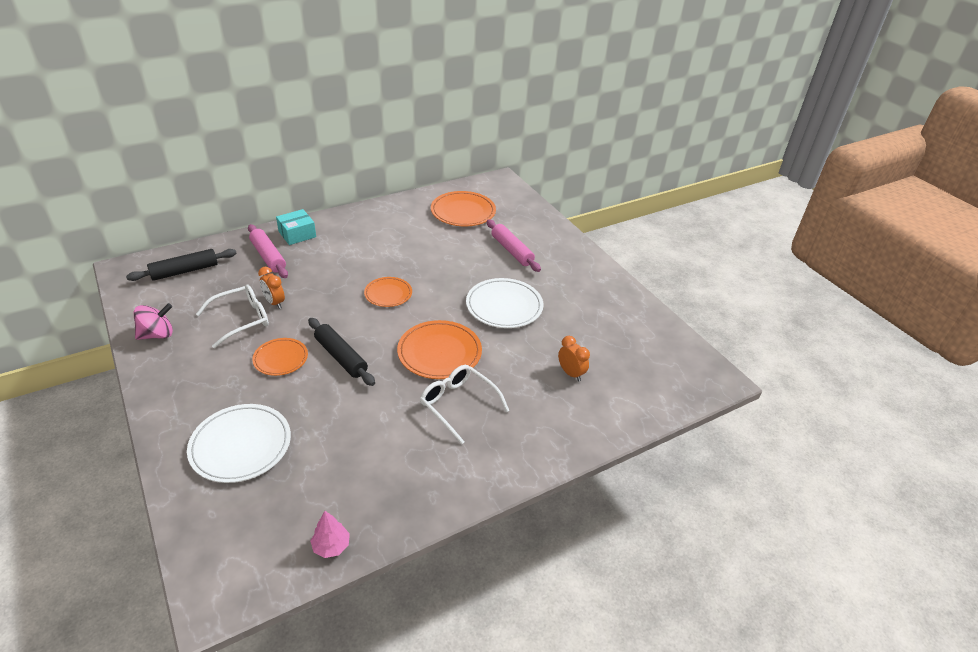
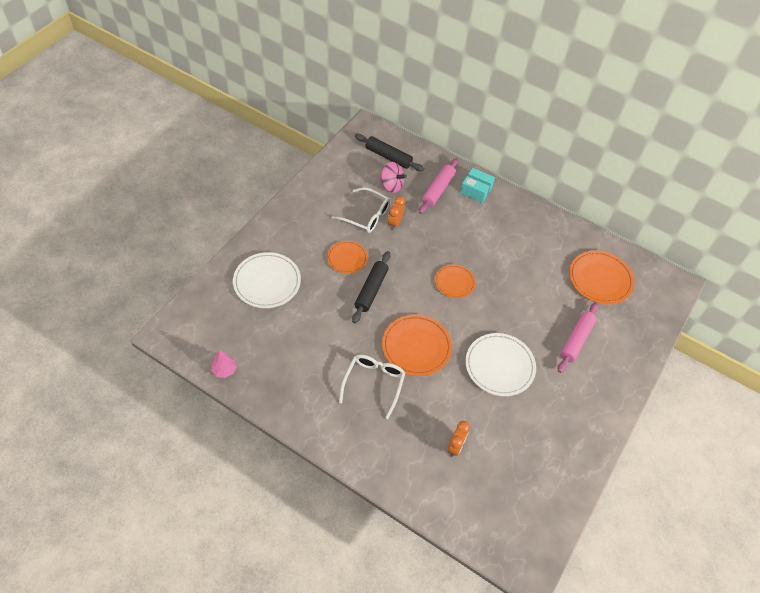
camera: 60 degrees right, 15 degrees up
(157, 335) = (324, 184): pink spinning top -> pink spinning top (391, 185)

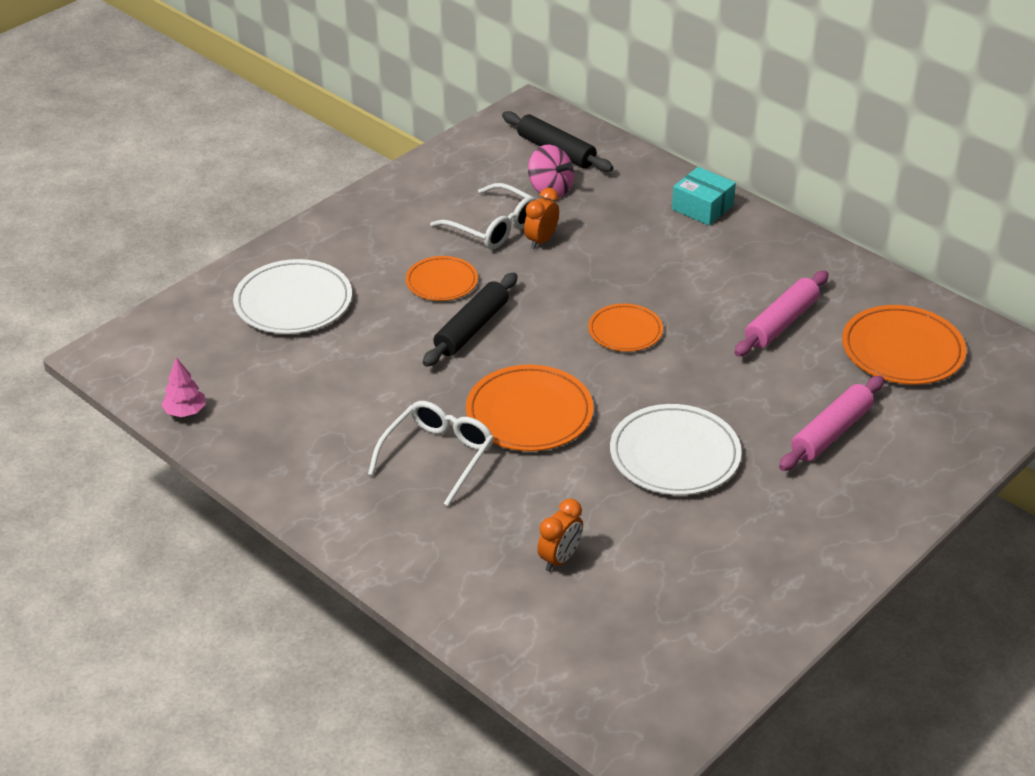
camera: 15 degrees right, 15 degrees down
(438, 190) = (632, 202): pink rolling pin -> pink rolling pin (781, 323)

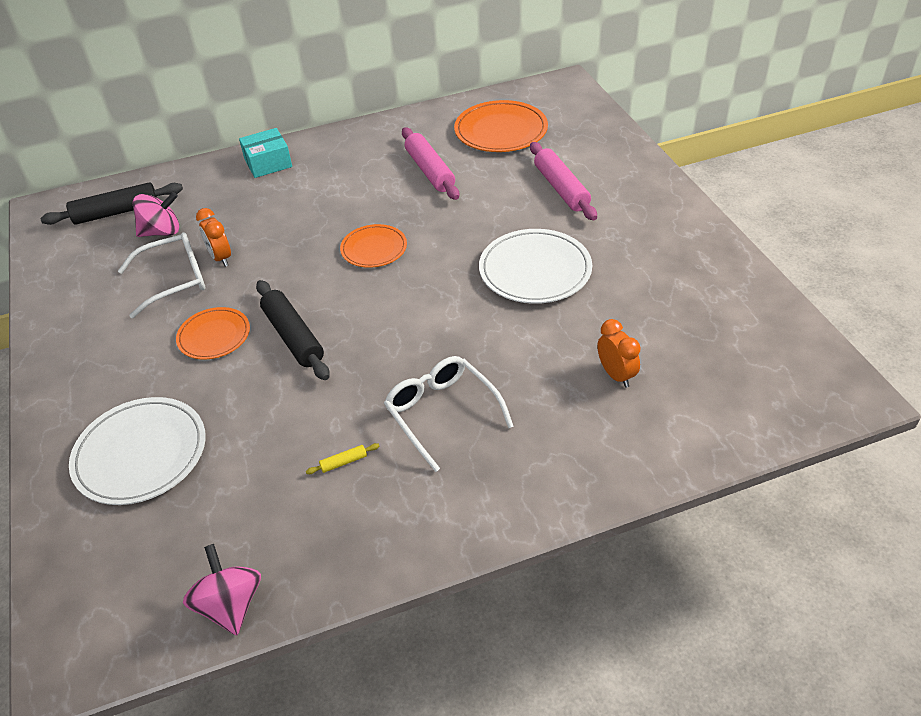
camera: 60 degrees left, 5 degrees up
(185, 412) = (230, 605): pink tree -> pink spinning top
(348, 417) = (344, 462): none -> yellow rolling pin
(529, 413) = (429, 336): orange plate -> none

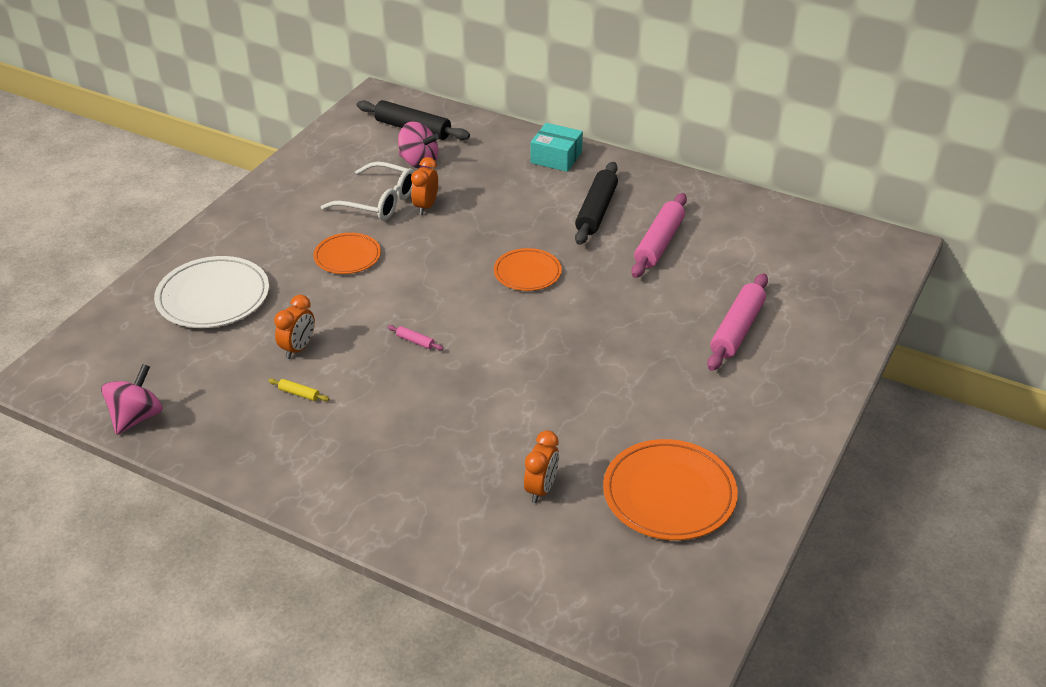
camera: 45 degrees right, 5 degrees down
(286, 431) = (298, 348): none -> orange clock
(293, 337) = (388, 293): black rolling pin -> black rolling pin (596, 211)
(371, 353) = (415, 341): none -> pink rolling pin
(442, 414) = (395, 415): white glasses -> none
(501, 131) = (768, 250): orange plate -> orange plate (669, 494)
(535, 270) = (610, 374): white plate -> none

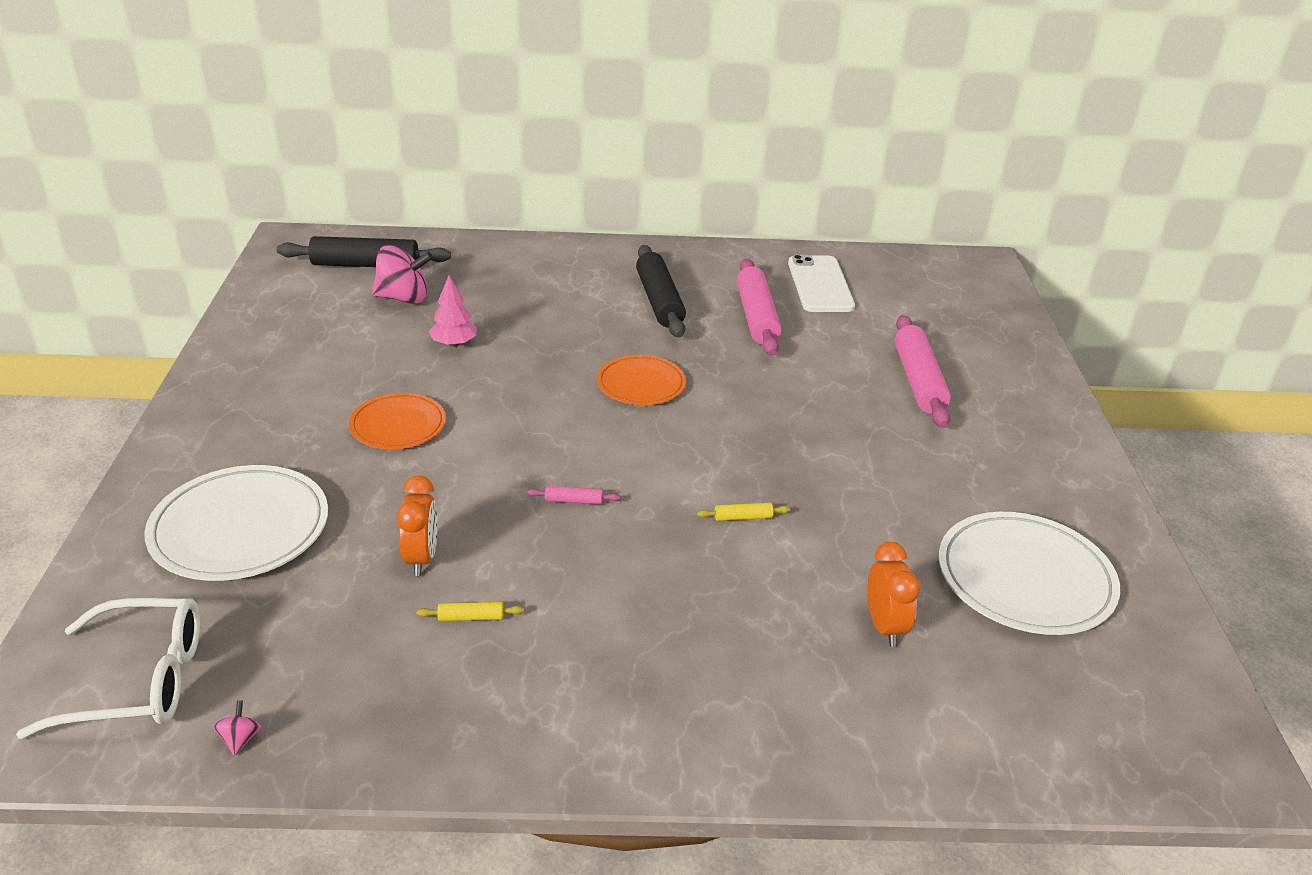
camera: 30 degrees left, 5 degrees down
(136, 417) = (240, 739): pink spinning top -> pink spinning top, size x0.42
(378, 201) = (387, 352): white glasses -> white glasses (137, 681)
(426, 207) = (454, 344): orange clock -> pink tree
(514, 388) = (743, 517): none -> yellow rolling pin
(556, 157) = (565, 258): turquoise box -> none
(669, 494) = (1025, 578): orange plate -> white plate
(735, 229) = (820, 285): none -> white phone

